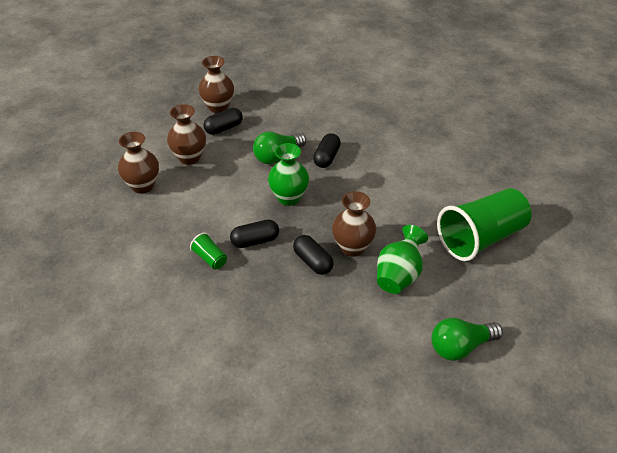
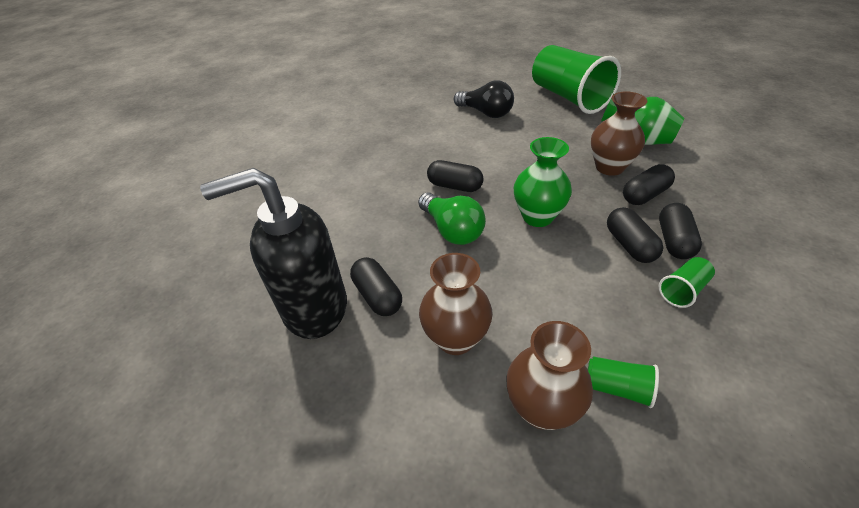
camera: 85 degrees left, 0 degrees up
(148, 214) = (617, 388): none -> green cup
(218, 107) = (314, 308): brown vase -> black soap dispenser
(257, 266) = (674, 241): none -> black capsule
(441, 177) = (485, 113): none -> black light bulb
(460, 347) = (706, 113): green light bulb -> none

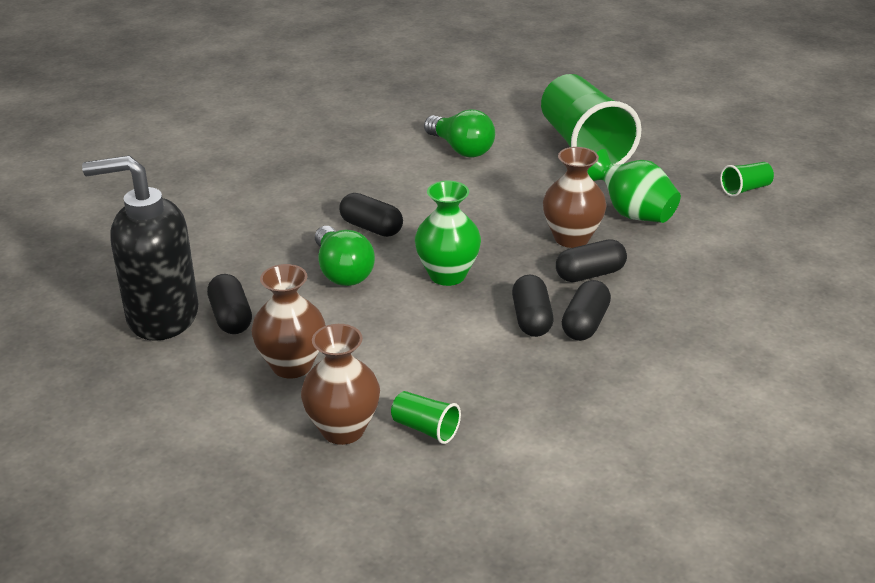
camera: 10 degrees right, 10 degrees down
(485, 113) = (461, 149): black light bulb -> green light bulb
(682, 290) = (555, 368): green cup -> green cup (745, 189)

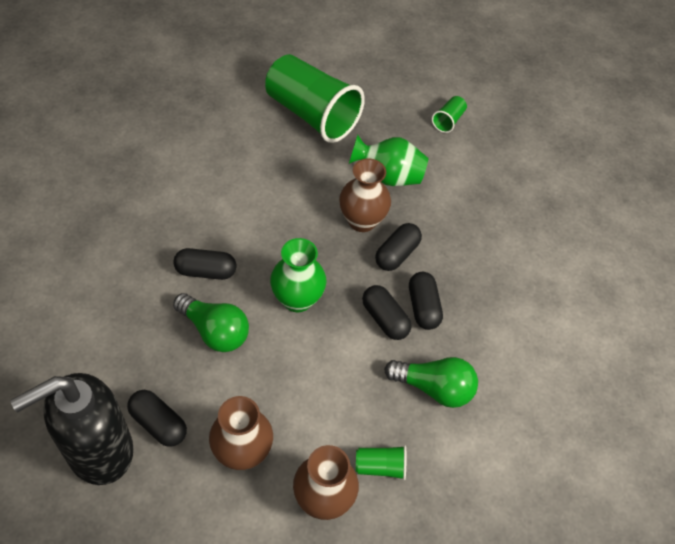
camera: 35 degrees left, 20 degrees up
(461, 149) = (220, 151): green light bulb -> green light bulb (434, 388)

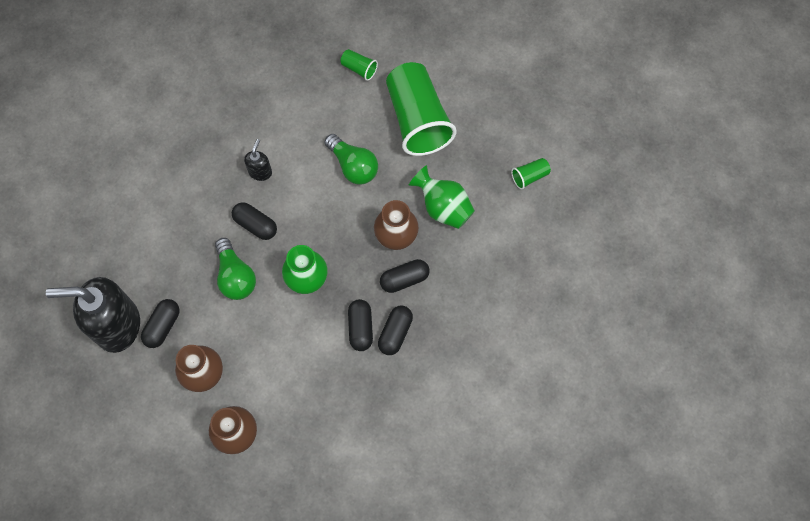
camera: 35 degrees right, 15 degrees up
(158, 423) = (163, 326): black capsule -> black capsule turned 45 degrees clockwise
(179, 220) = (260, 172): none -> black soap dispenser
(380, 466) = (287, 434): green cup -> green cup (359, 69)
(434, 388) = (361, 398): green light bulb -> green light bulb (353, 166)

